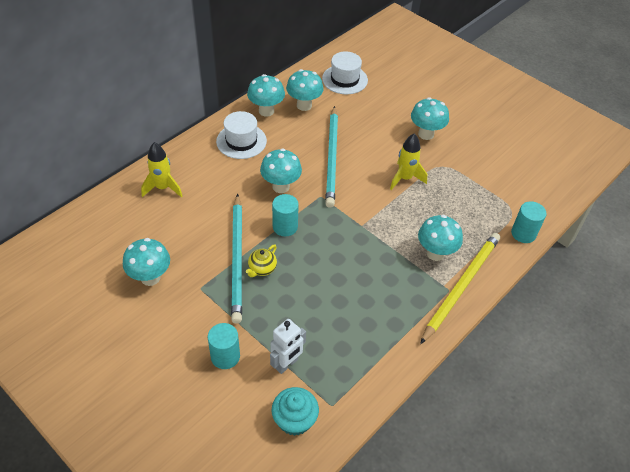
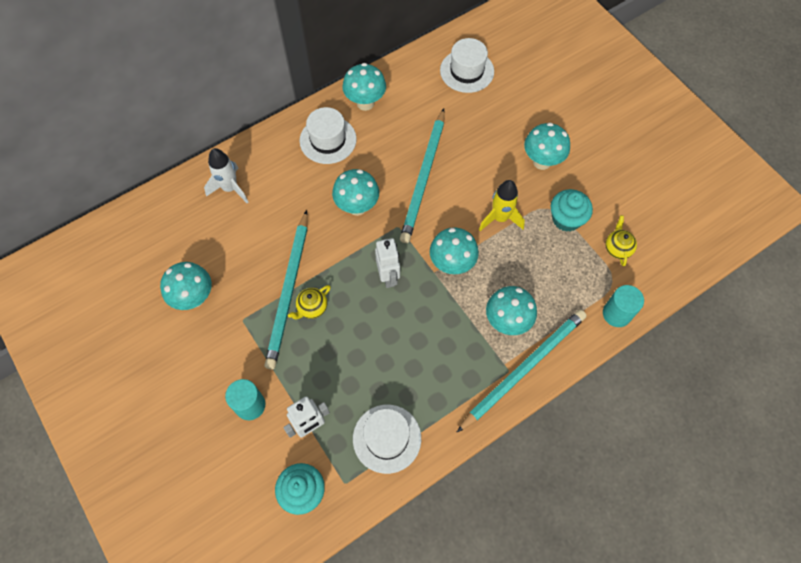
camera: 15 degrees right, 15 degrees up
(163, 188) = (230, 188): yellow rocket -> white rocket
(285, 227) = (349, 259): turquoise cylinder -> none
(304, 105) = (410, 101): turquoise mushroom -> turquoise mushroom (452, 264)
(323, 235) = (388, 277): none -> white robot
(359, 361) = (387, 438): none -> white hat
(459, 171) = (566, 219): none -> turquoise cupcake
(461, 286) = (524, 369): yellow pencil -> turquoise pencil
(507, 186) = (617, 248): none -> yellow teapot

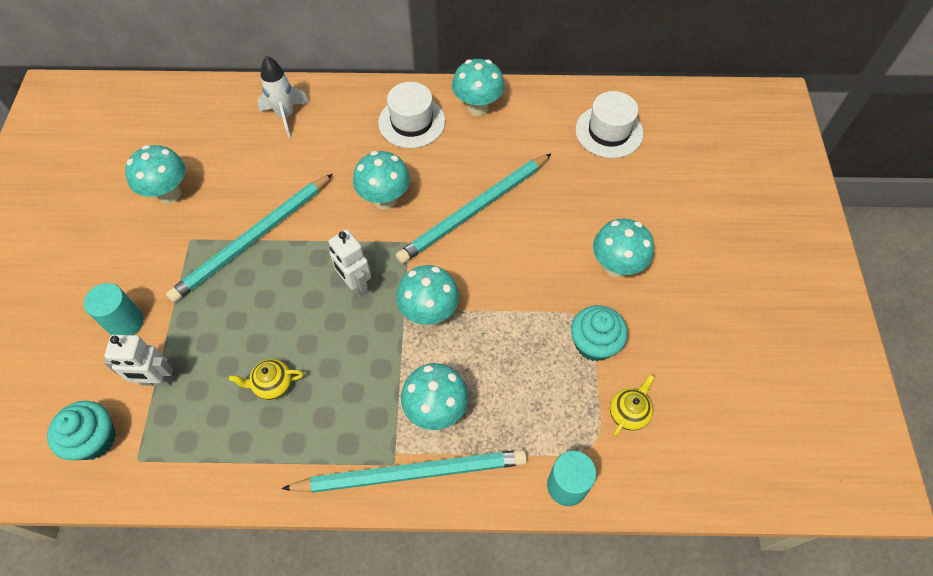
camera: 35 degrees right, 5 degrees down
(312, 308) = (259, 268): yellow teapot -> yellow teapot (273, 385)
(387, 438) = (214, 444): white hat -> none
(388, 277) = (356, 285): white robot -> white robot turned 120 degrees clockwise
(500, 218) = (520, 298): yellow rocket -> none

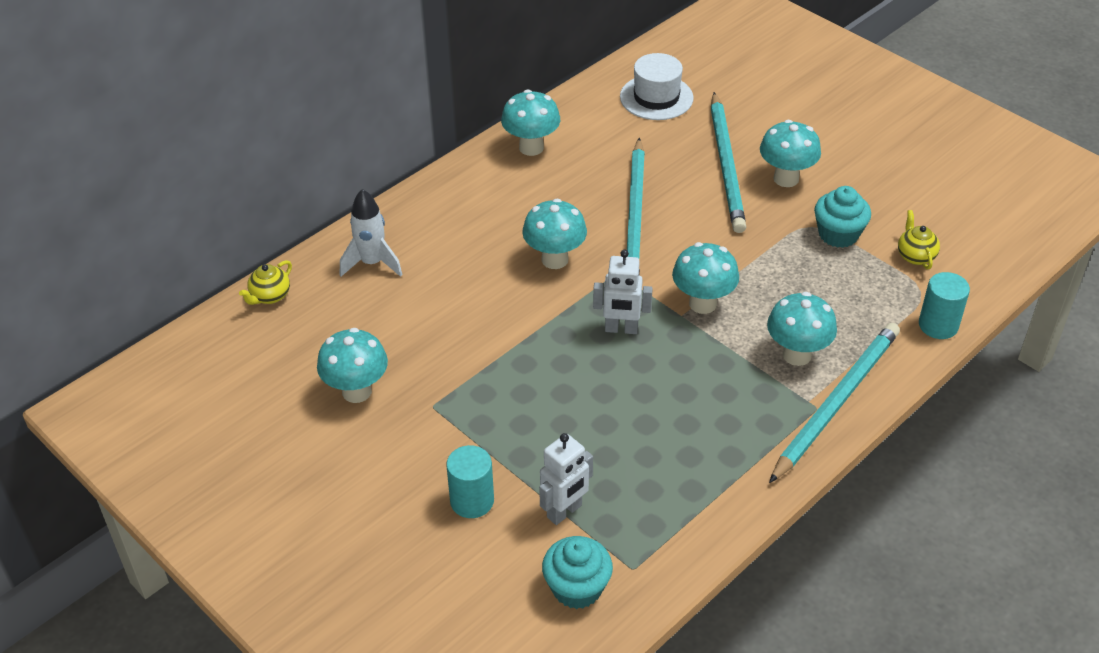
camera: 45 degrees left, 15 degrees down
(253, 240) = (488, 365): turquoise pencil -> turquoise pencil (726, 165)
(273, 385) = (659, 438): yellow teapot -> yellow teapot (270, 296)
(411, 122) = (492, 193): white hat -> none

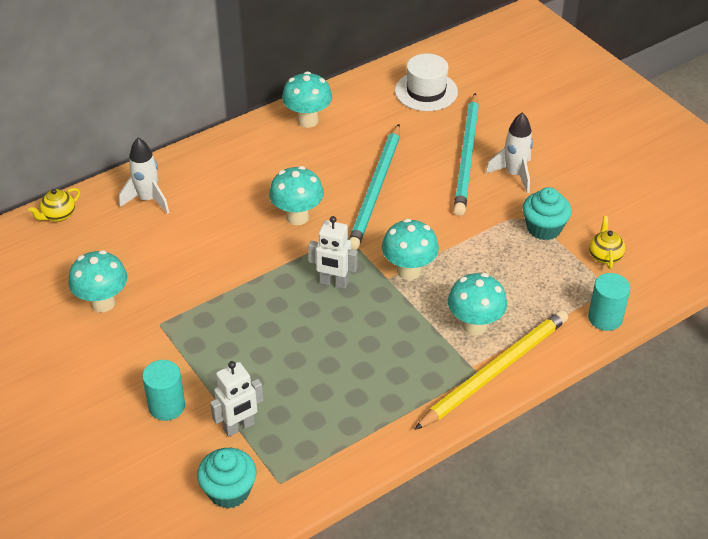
camera: 10 degrees right, 0 degrees up
(786, 178) = (514, 174): turquoise mushroom -> white rocket
(836, 402) = (495, 371): turquoise pencil -> yellow pencil

